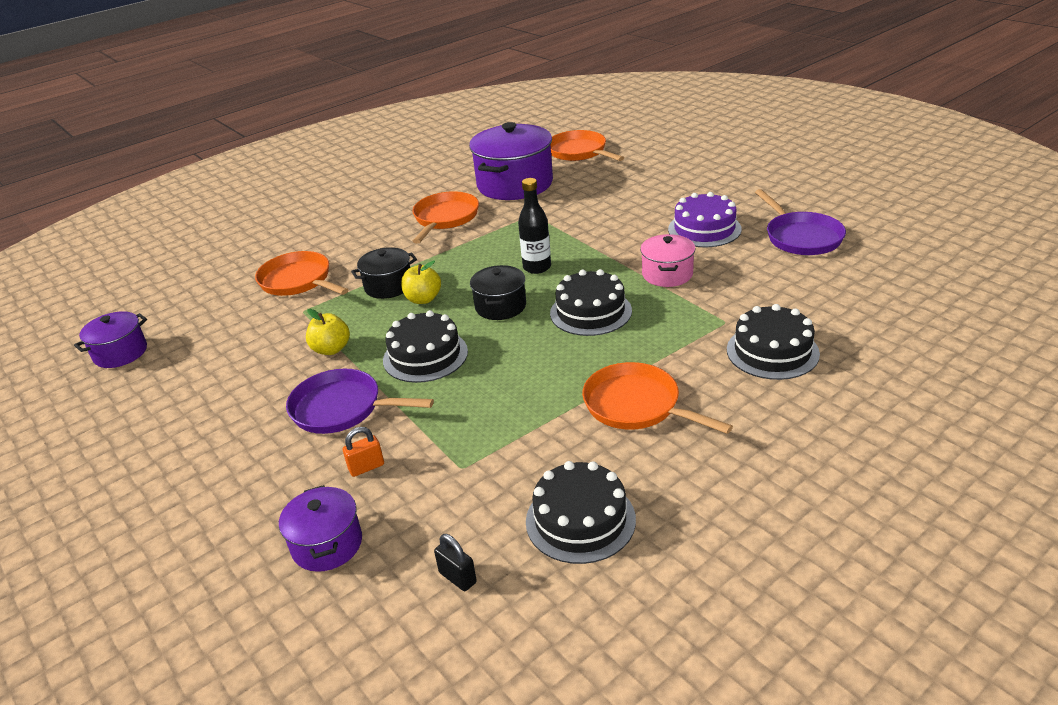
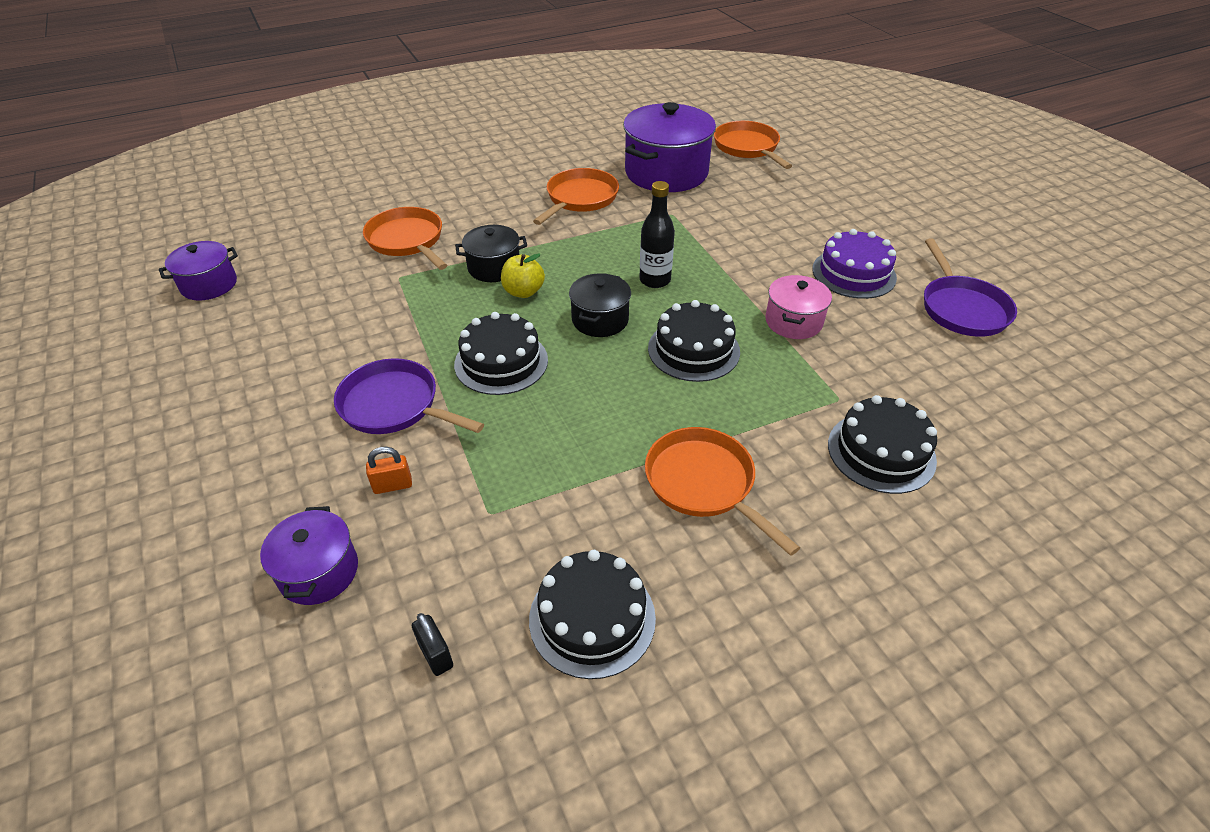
camera: 10 degrees right, 10 degrees up
(331, 349) = (410, 330): yellow apple -> none

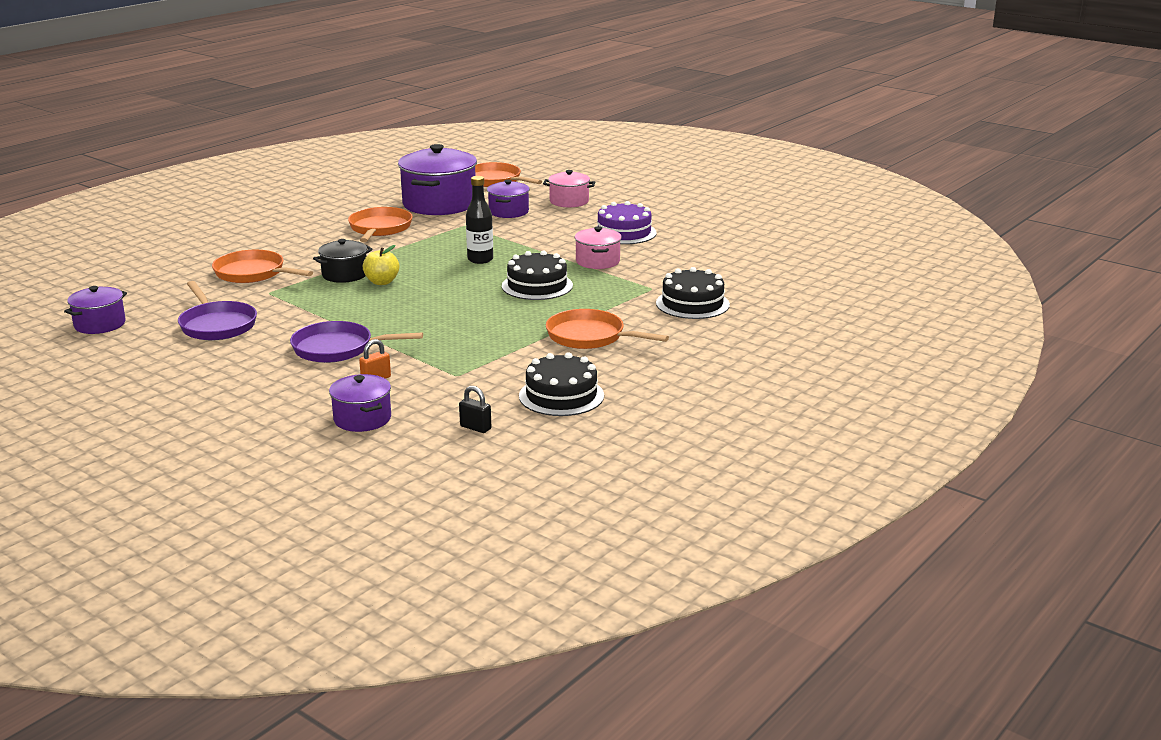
camera: 25 degrees left, 20 degrees down
(501, 362) = (399, 316): black cake -> none
(600, 320) = (455, 284): black pot -> none
(734, 202) = (508, 212): none -> purple pot
(813, 200) = (569, 201): none -> pink pot
(961, 308) = (707, 236): purple pan -> purple pan (217, 325)

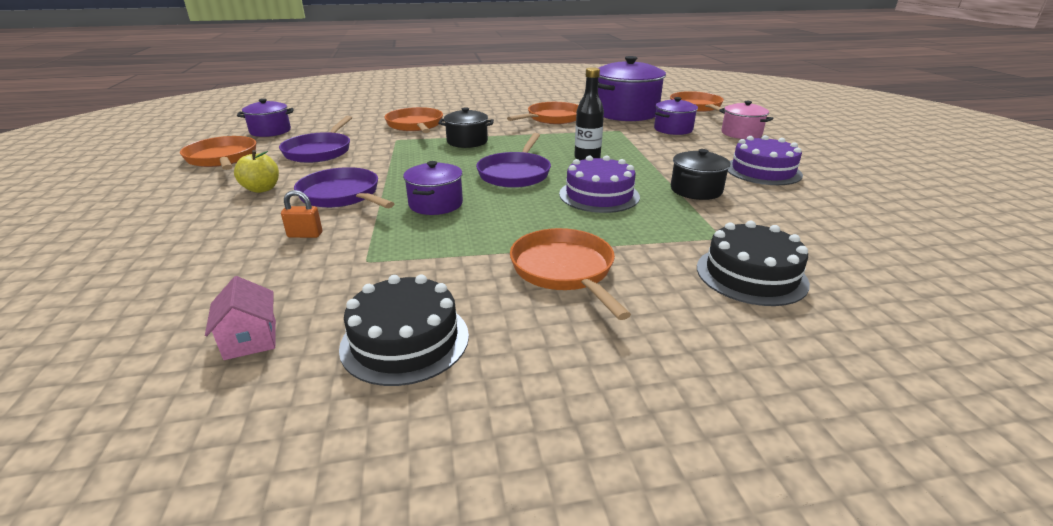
camera: 40 degrees right, 5 degrees up
(130, 361) = (222, 158): none -> orange pan
(362, 419) = (207, 273): purple pot -> purple pot (435, 204)
(382, 282) = (480, 154): yellow apple -> yellow apple (262, 189)
(445, 289) = (515, 173): none -> purple pan
(475, 428) = (250, 339): black padlock -> pink house
(537, 286) = (599, 195): black cake -> purple cake
(597, 261) = (696, 190): pink pot -> black pot

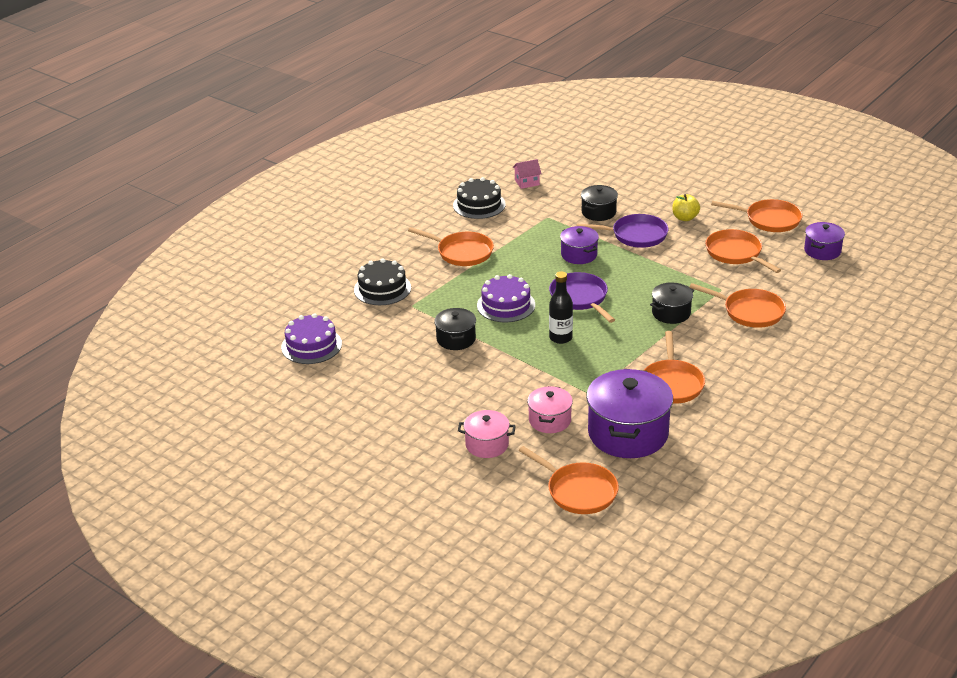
camera: 140 degrees right, 5 degrees up
(250, 339) = (527, 182): pink house -> pink house turned 45 degrees counterclockwise
(305, 235) = (598, 212): orange padlock -> black pot
(320, 151) = (736, 253): purple pan -> orange pan
(673, 129) = (550, 420): purple pot -> pink pot
(763, 171) = (430, 385): purple cake -> purple cake (311, 345)

